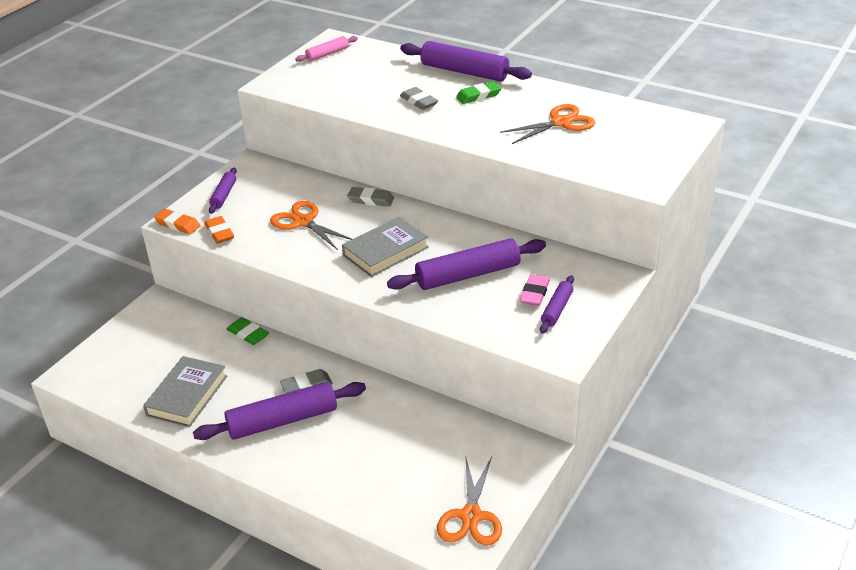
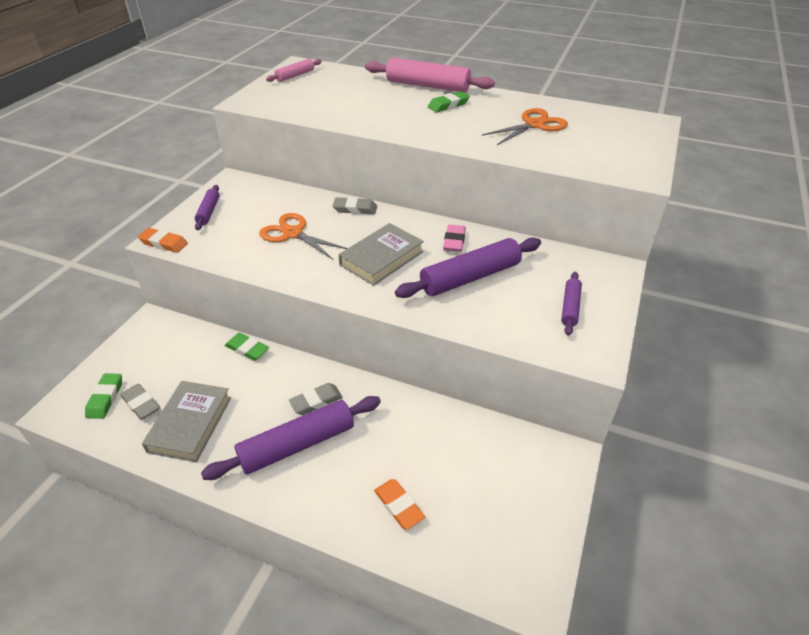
camera: 10 degrees left, 5 degrees up
(111, 368) = (105, 398): none -> green eraser
(219, 233) = (208, 249): orange eraser -> orange eraser (399, 506)
(419, 101) = (393, 112): grey eraser -> grey eraser (141, 404)
(464, 72) = (427, 86): purple rolling pin -> pink rolling pin
(471, 516) = (524, 544): orange scissors -> none
(534, 293) = (542, 292): pink eraser -> pink eraser (454, 241)

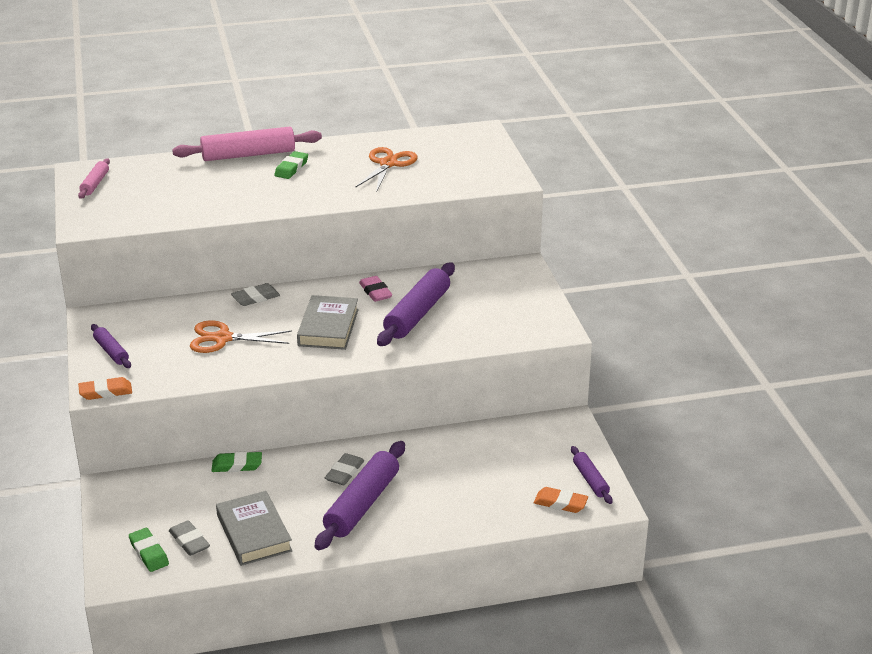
camera: 35 degrees left, 10 degrees down
(141, 404) = (189, 541): grey eraser -> grey eraser turned 45 degrees clockwise
(399, 506) = (479, 502): orange eraser -> orange eraser (560, 503)
(570, 307) = (513, 306): purple rolling pin -> purple rolling pin (590, 480)

